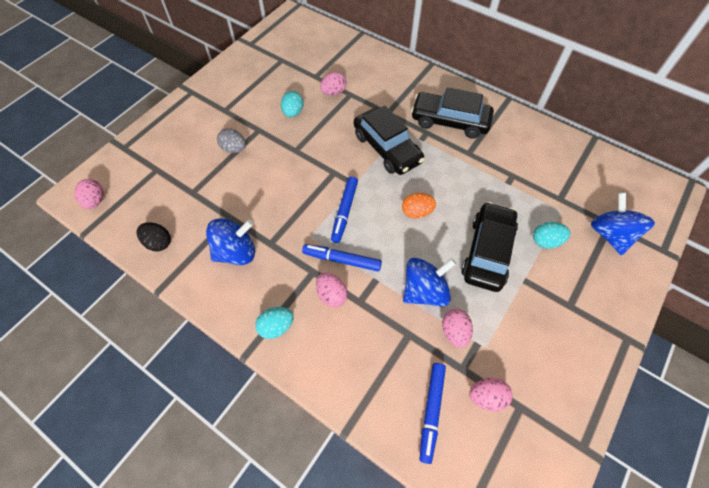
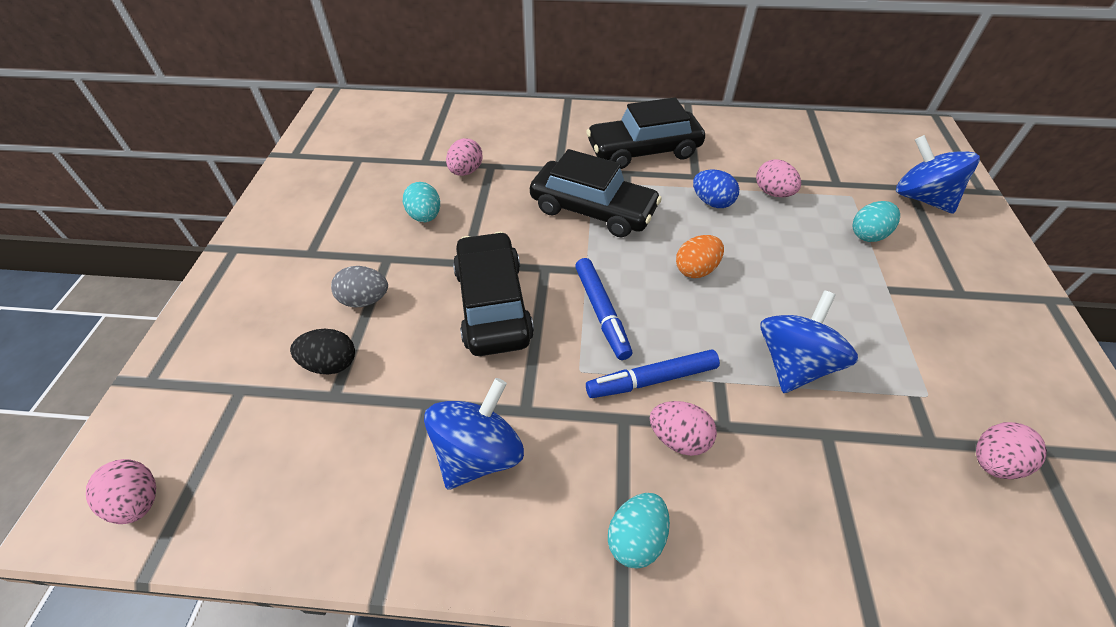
camera: 30 degrees left, 10 degrees down
(158, 243) = (322, 511): black egg -> black egg (331, 364)
(431, 412) = (954, 529): blue marker -> none
(454, 332) = (877, 397): pink egg -> pink egg (773, 193)
(463, 175) = (712, 202): none -> blue egg
(487, 252) = (820, 277): black car -> black car (493, 304)

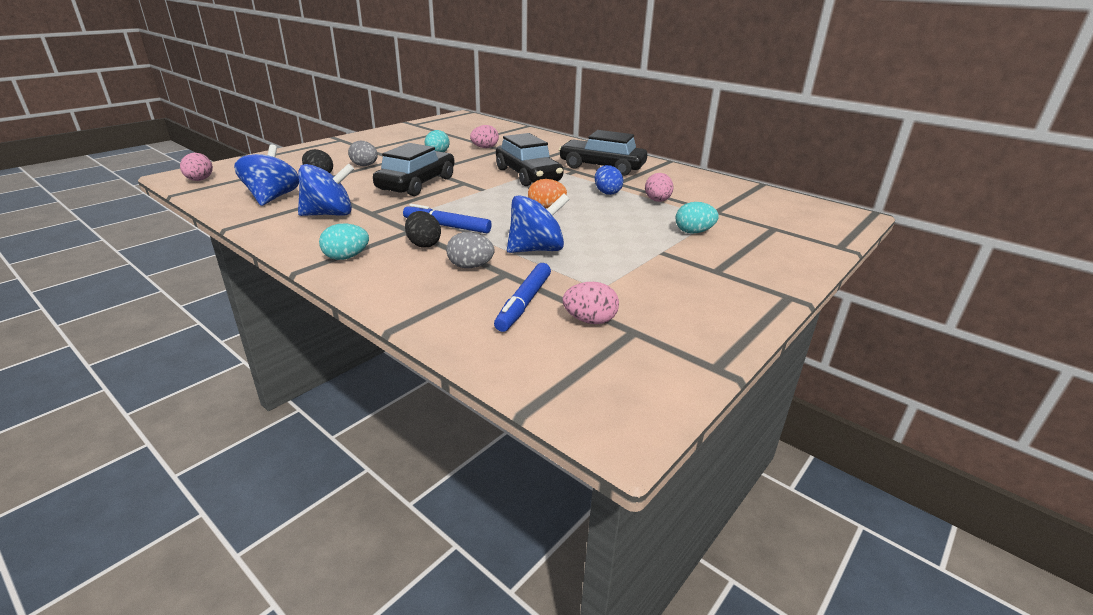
camera: 35 degrees right, 20 degrees down
(601, 312) = (464, 202): blue marker -> blue marker (524, 303)
(678, 438) = (423, 244): pink egg -> black egg
(782, 447) = (470, 266): none -> grey egg
(921, 198) = (773, 233): blue spinning top -> blue spinning top (272, 198)

